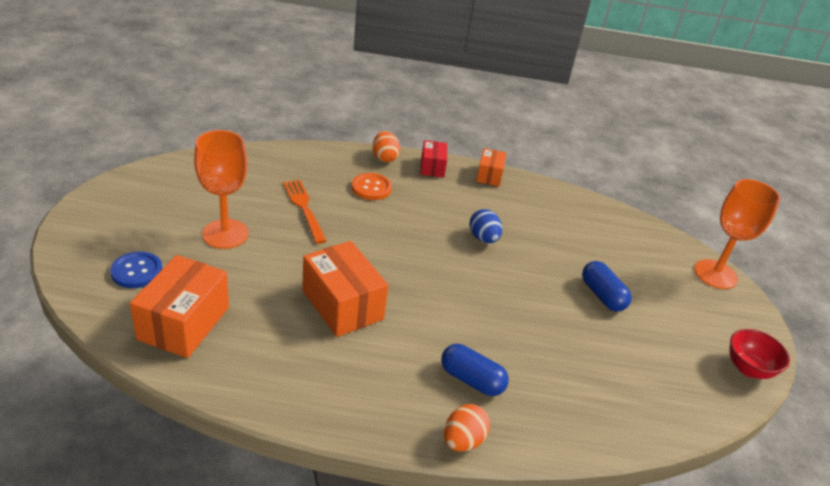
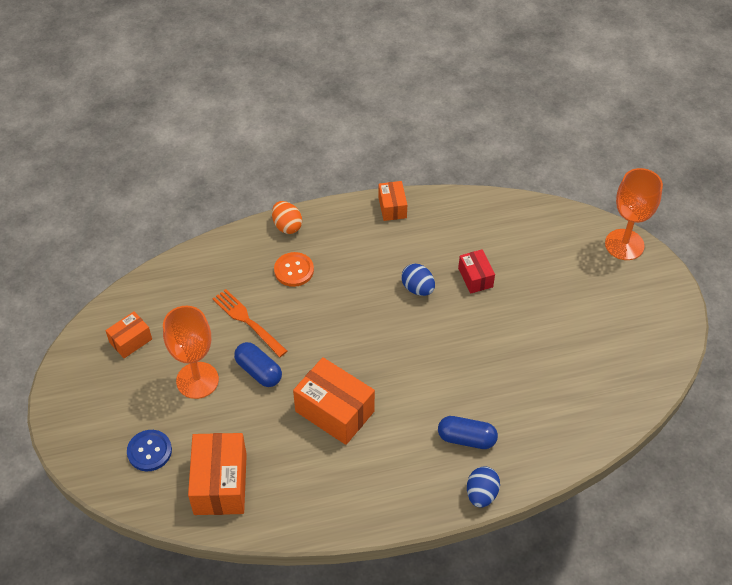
camera: 15 degrees left, 15 degrees up
(187, 186) = (130, 341): none -> orange box
(432, 167) = (336, 219): red box -> red box (475, 277)
(463, 440) = (481, 494): orange egg -> blue egg
(602, 295) = (538, 310): blue capsule -> blue capsule (259, 371)
(748, 368) = (671, 336): red bowl -> none

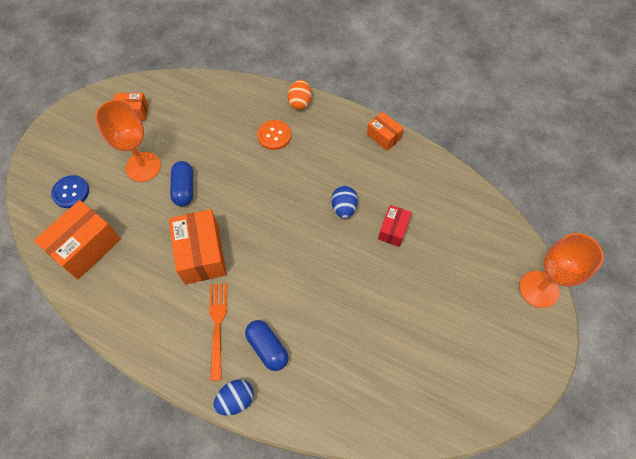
camera: 40 degrees right, 10 degrees up
(247, 321) = (211, 150): orange fork -> orange fork (217, 326)
(392, 207) = (383, 136): orange box -> orange box turned 75 degrees counterclockwise

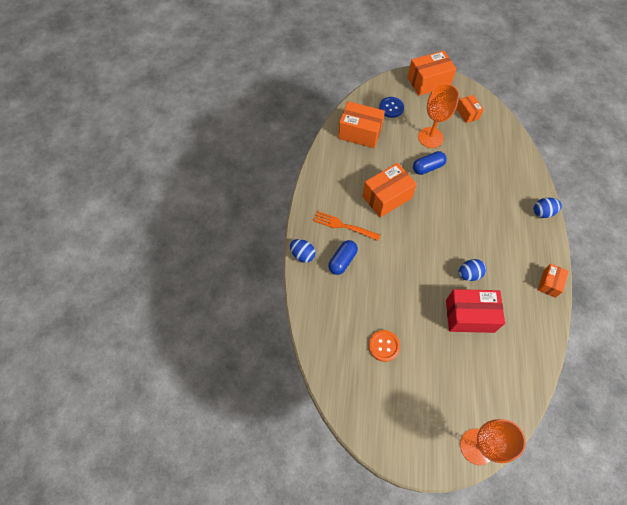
camera: 70 degrees right, 0 degrees up
(59, 132) = (428, 82): none -> orange box
(217, 326) = (343, 226): orange fork -> orange fork turned 135 degrees counterclockwise
(274, 136) = (502, 206): orange button -> orange button (384, 346)
(300, 102) = (543, 212): orange egg -> blue egg
(393, 230) = (469, 316): red box -> red box, size x1.79

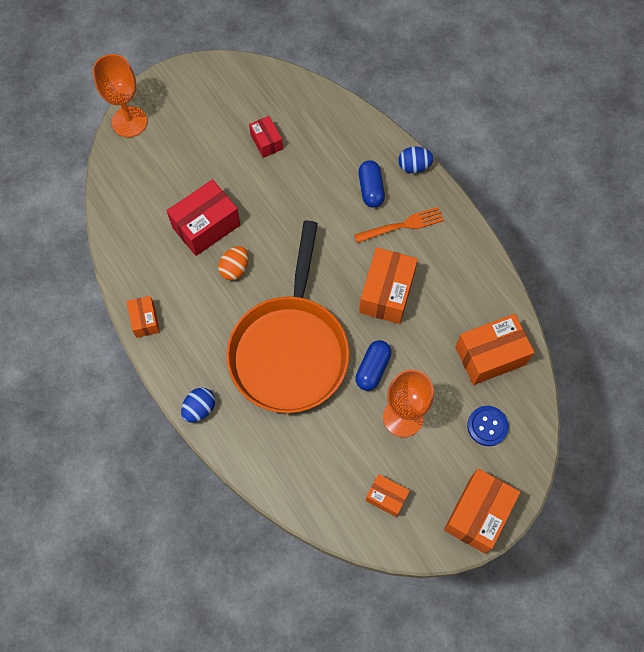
camera: 140 degrees right, 5 degrees up
(384, 346) = (266, 142): orange button -> red box
(467, 206) = (290, 350): none -> orange pan
(469, 274) = (235, 269): blue egg -> orange egg

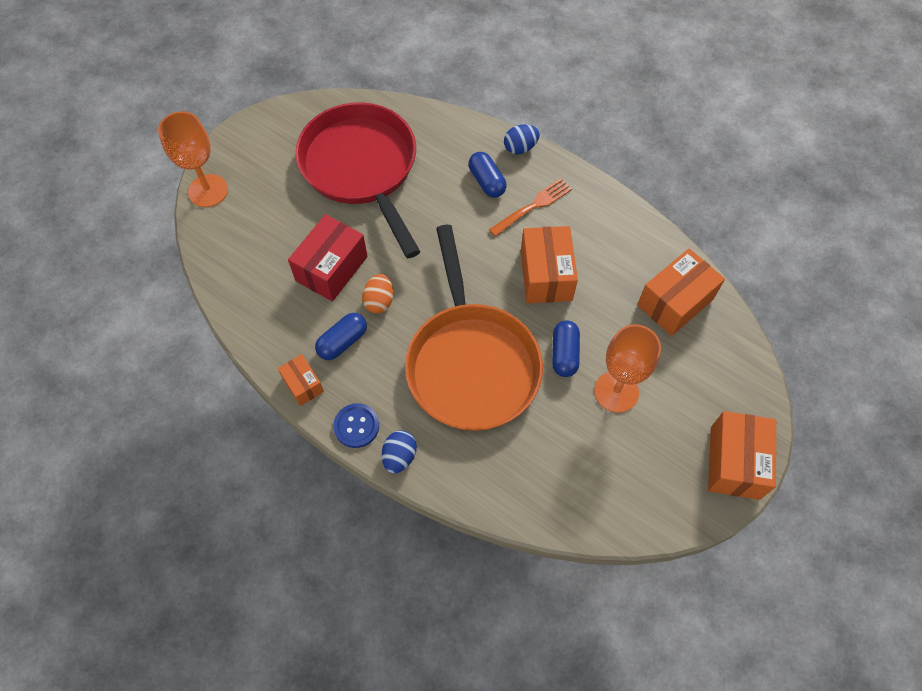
camera: 20 degrees left, 5 degrees down
(191, 294) = (342, 342): none -> blue capsule
(266, 142) = (361, 168): red box -> red pan
(386, 497) = (635, 479): orange box -> none
(487, 426) = (703, 371): blue button -> blue button (356, 426)

